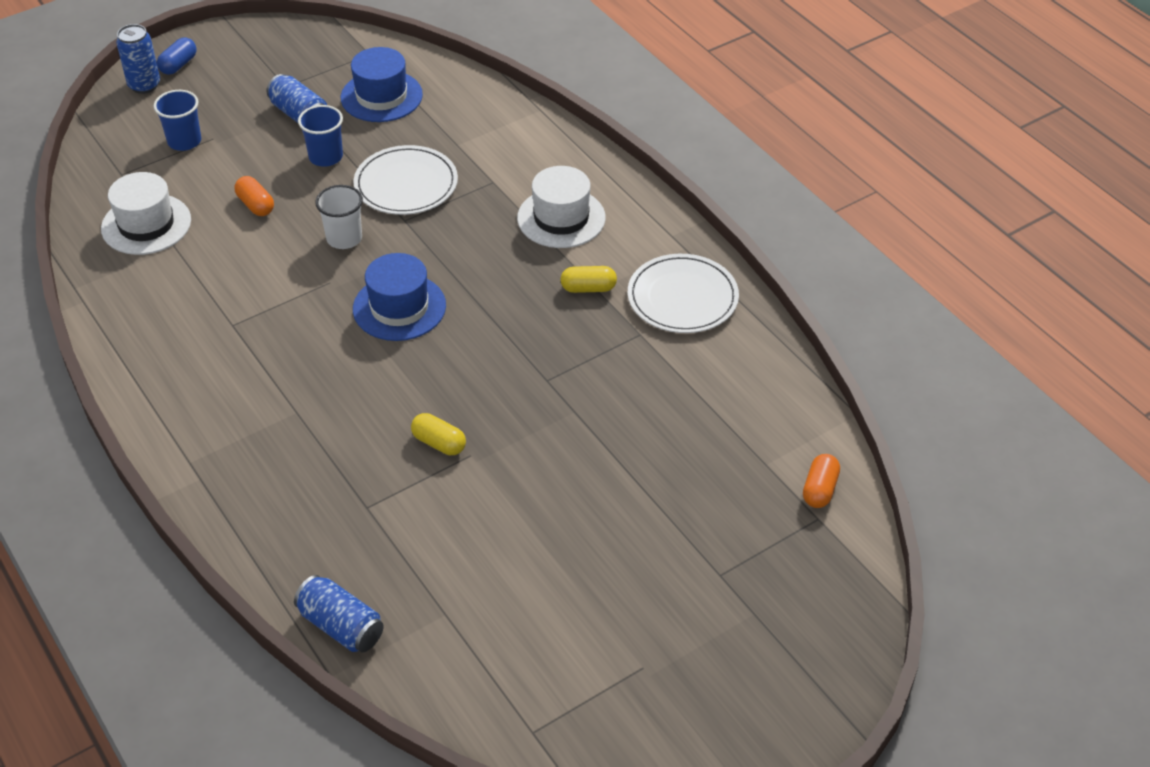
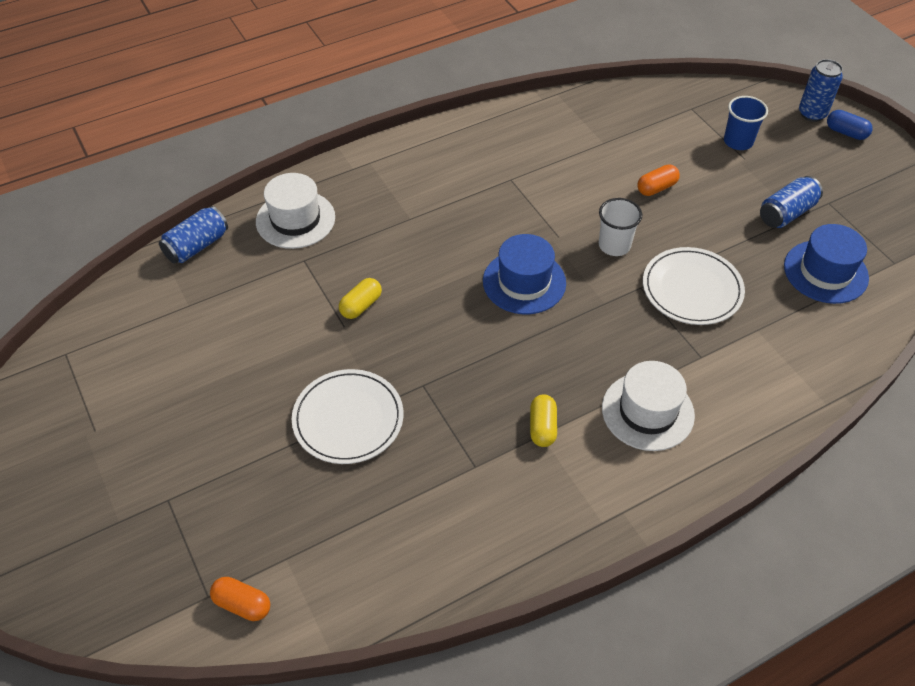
camera: 95 degrees right, 5 degrees up
(146, 224) = (629, 126): white hat -> white hat (295, 219)
(326, 157) = (726, 232): blue cup -> none
(682, 297) = (525, 511): white plate -> white plate (348, 419)

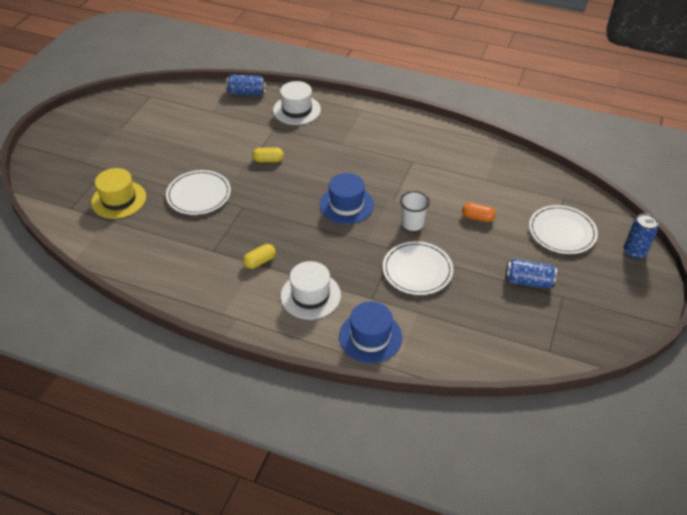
camera: 50 degrees right, 5 degrees down
(242, 604) = (75, 220): orange capsule -> none
(256, 521) = (119, 199): none -> yellow hat
(738, 141) = (562, 232): blue cup -> white plate
(825, 272) = (500, 321): blue hat -> blue hat (370, 337)
(846, 132) = (639, 276): blue capsule -> none

